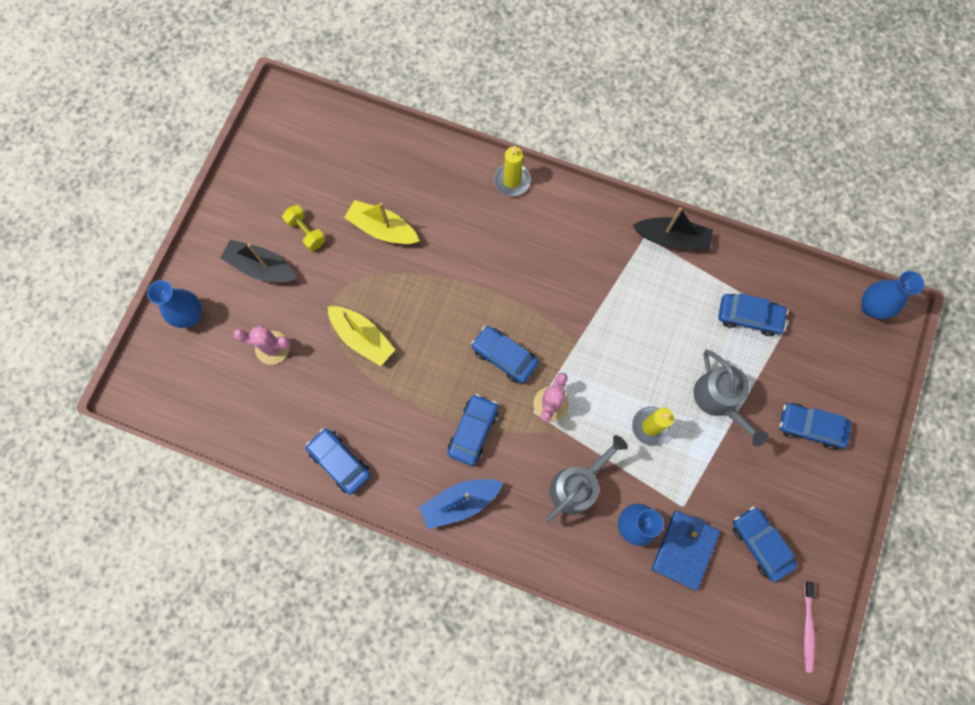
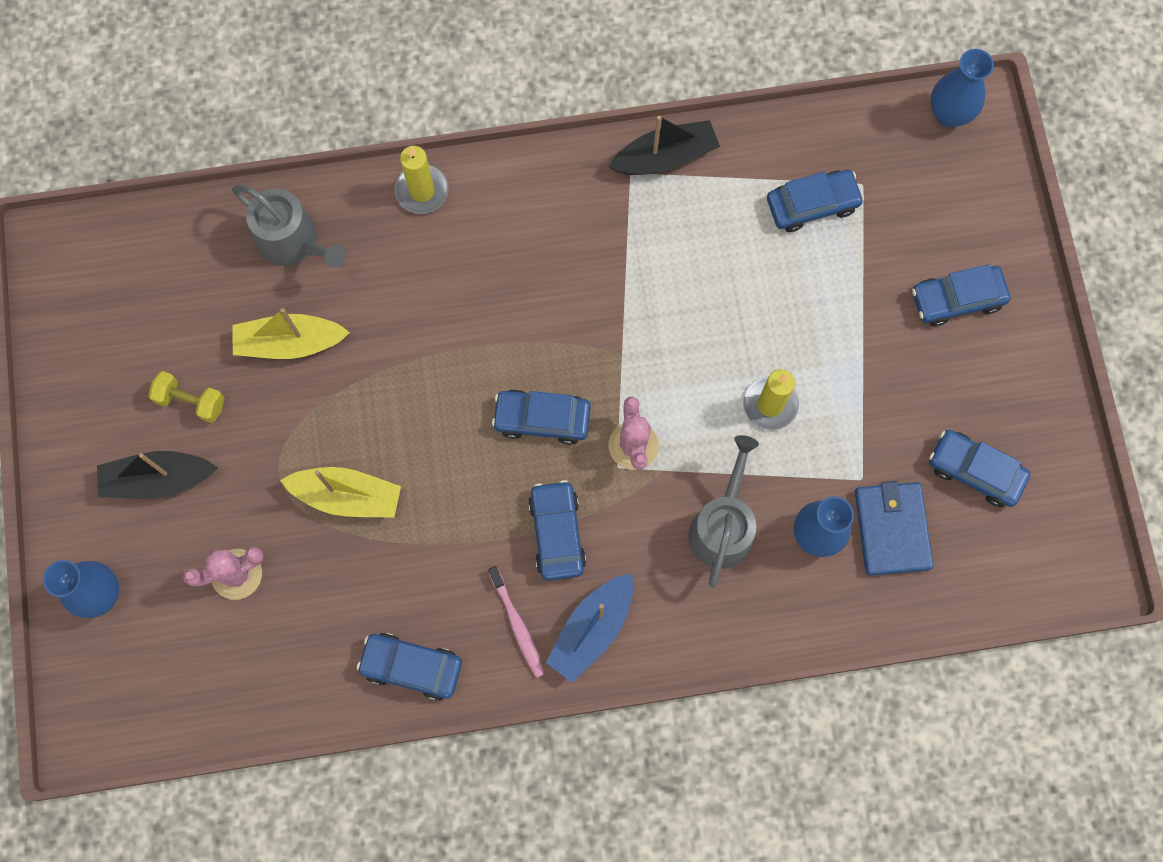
camera: 30 degrees left, 0 degrees up
(719, 400) = (832, 326): grey watering can -> grey watering can (293, 242)
(807, 628) = (1082, 538): pink toothbrush -> pink toothbrush (517, 625)

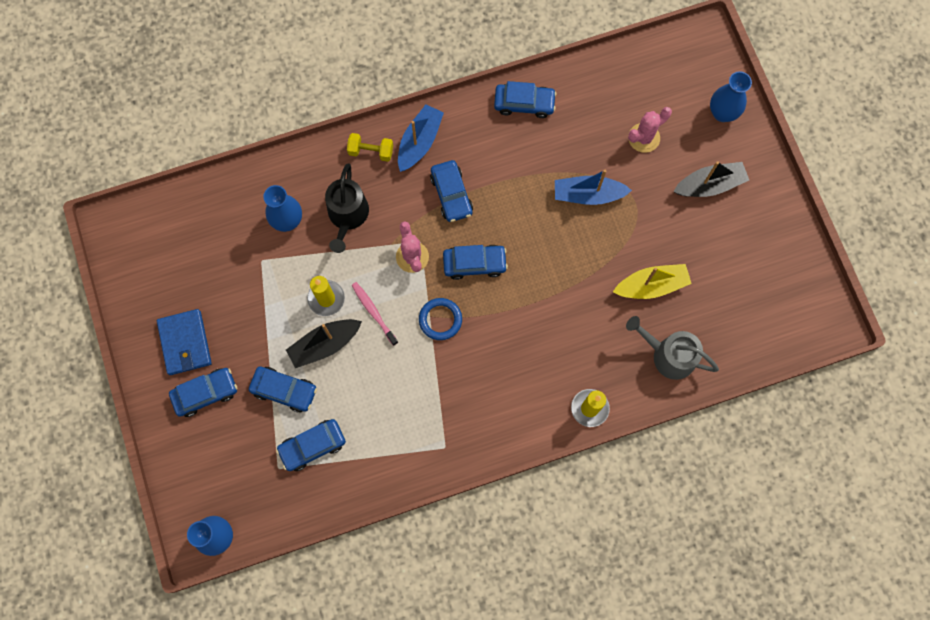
camera: 170 degrees right, 0 degrees up
(191, 401) = (704, 236): yellow dumbbell -> yellow dumbbell (371, 151)
(347, 496) = (588, 195): yellow boat -> blue boat
(517, 625) = (465, 137): pink toothbrush -> pink toothbrush (373, 312)
(607, 346) = (440, 319): none -> blue ring
(665, 157) = (422, 464): black boat -> black boat (324, 345)
(722, 527) = (347, 216): grey watering can -> black watering can
(892, 529) = (239, 232): blue wallet -> blue wallet (185, 343)
(975, 471) = (188, 278): blue car -> blue car (284, 390)

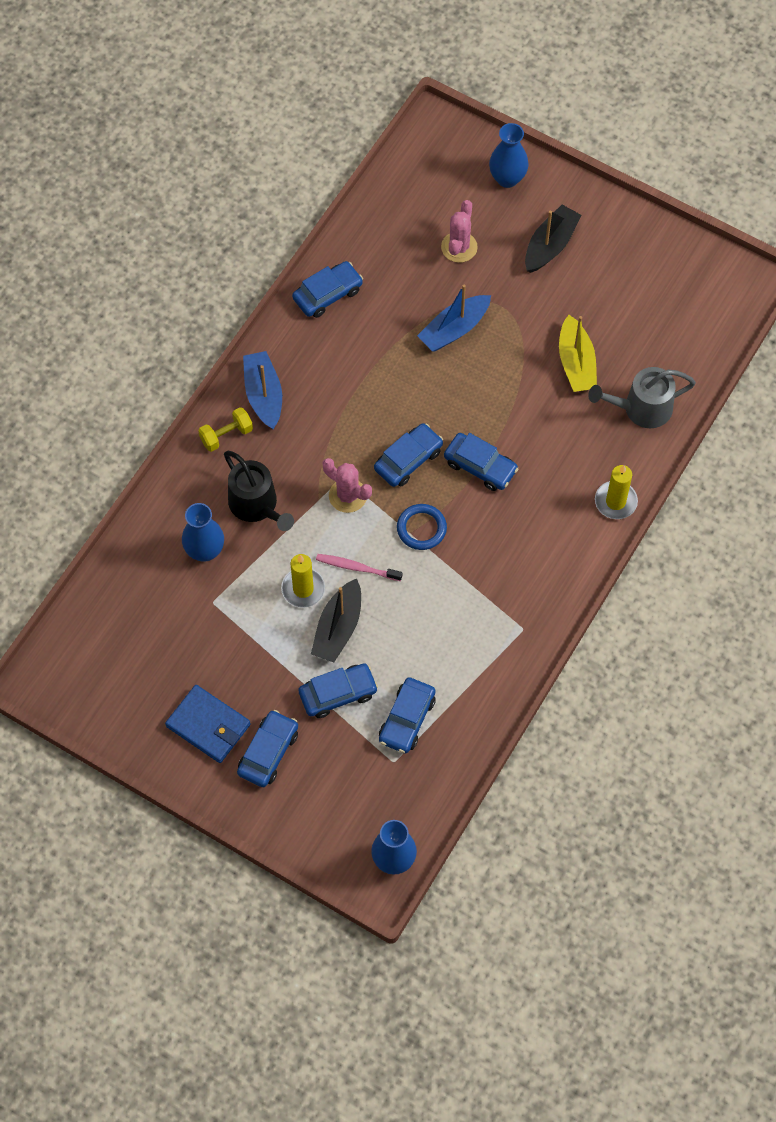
camera: 40 degrees left, 10 degrees down
(451, 194) = (334, 417): blue car -> blue car (480, 466)
(651, 285) = (576, 363): yellow boat -> yellow boat turned 135 degrees clockwise

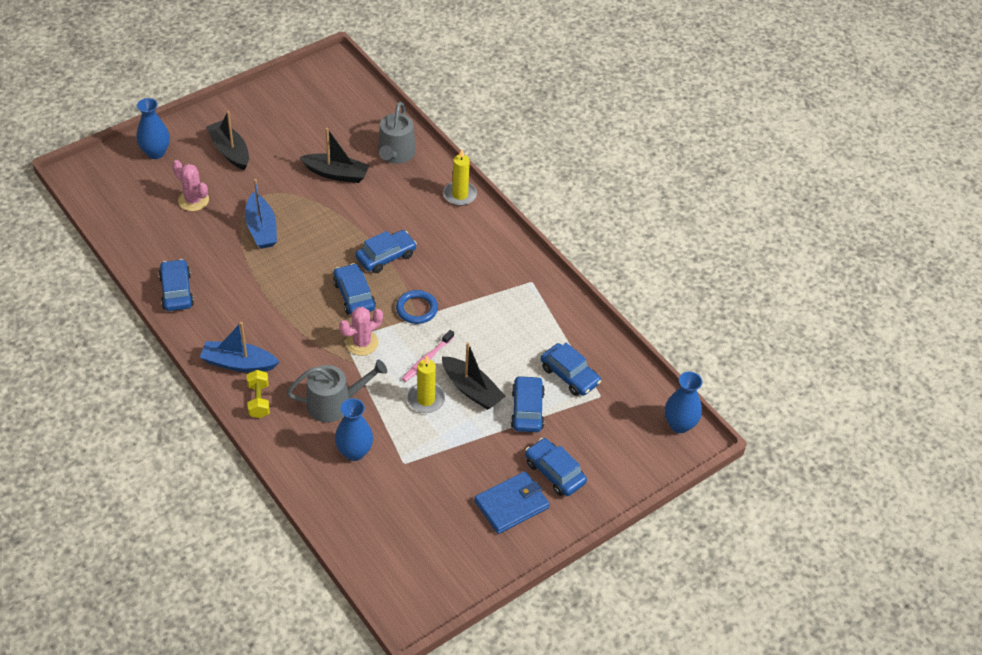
camera: 70 degrees left, 15 degrees down
(256, 505) = (334, 403): black watering can -> grey watering can
(576, 363) = (336, 174): yellow boat -> black boat

